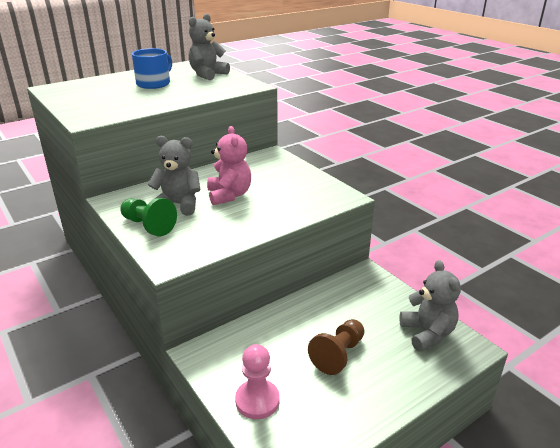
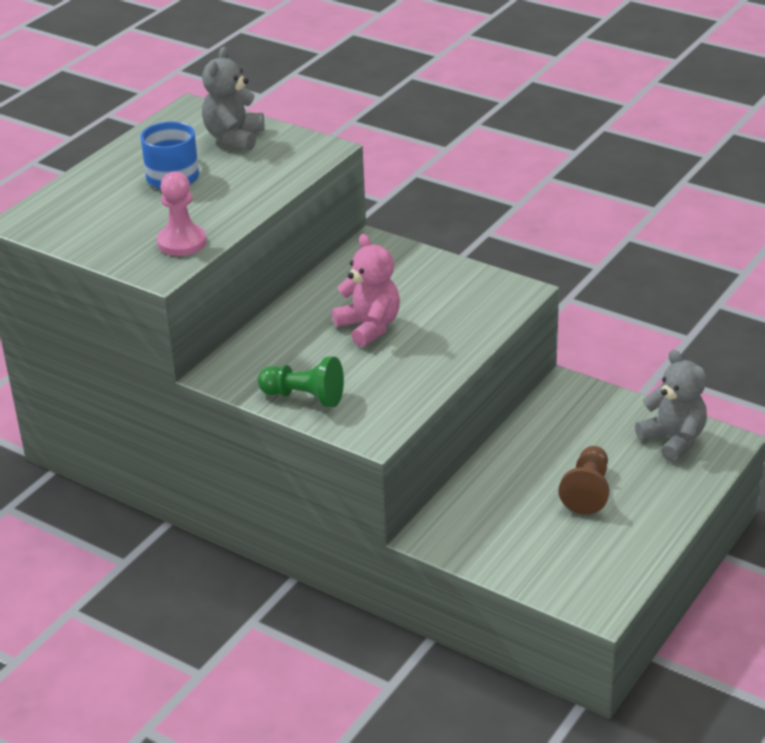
camera: 20 degrees left, 5 degrees up
(178, 205) = (315, 358): grey teddy bear -> none
(257, 400) = (529, 561): pink pawn -> pink pawn (182, 242)

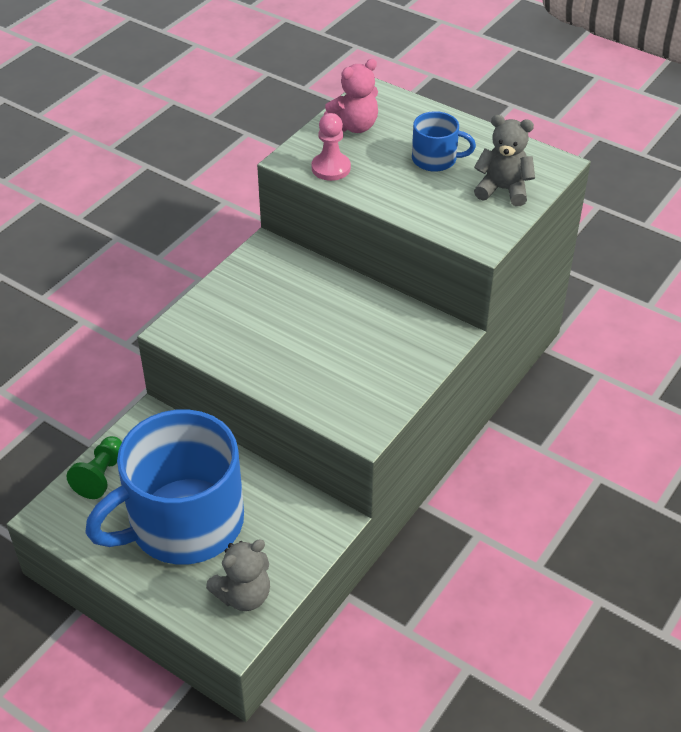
camera: 90 degrees right, 10 degrees up
(304, 397) = (227, 293): green pawn -> green pawn (101, 475)
(369, 327) = (318, 330): pink teddy bear -> pink teddy bear (354, 126)
(587, 491) = (183, 522): brown pawn -> blue mug

